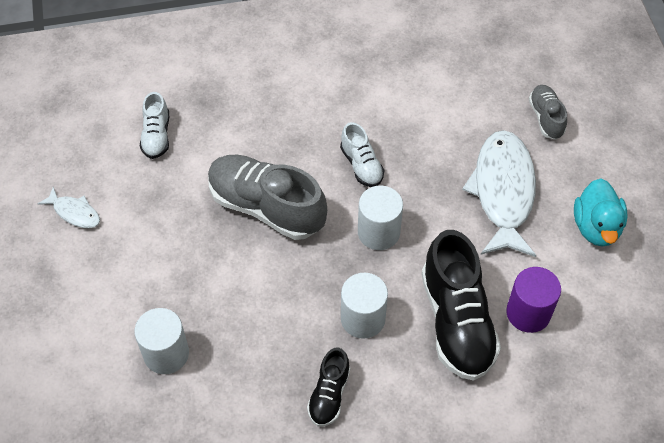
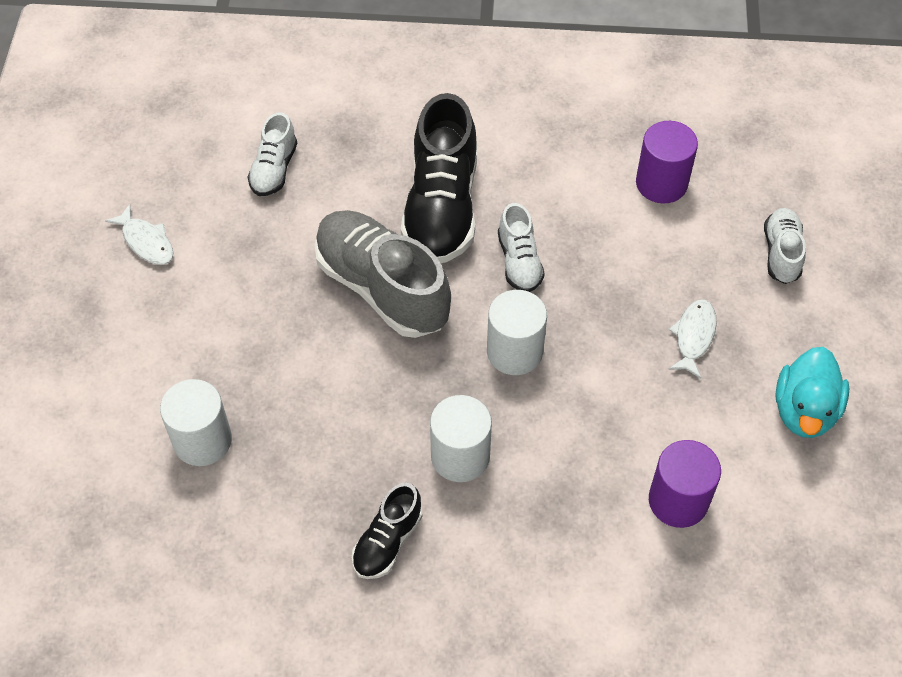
camera: 15 degrees right, 0 degrees up
(446, 85) = (661, 183): none -> purple cylinder
(457, 321) = (580, 489): black shoe -> black shoe (441, 207)
(503, 192) = (693, 336): white fish -> white fish, size x0.46
(546, 118) = (781, 253): grey shoe -> white shoe

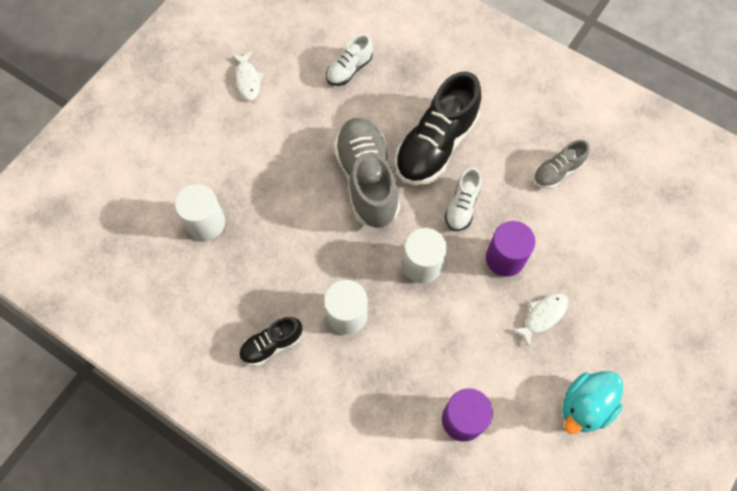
camera: 30 degrees right, 10 degrees up
(605, 170) = (557, 171): none -> grey shoe
(661, 183) = (589, 200): purple cylinder -> purple cylinder (505, 258)
(781, 253) = (640, 290): white shoe -> none

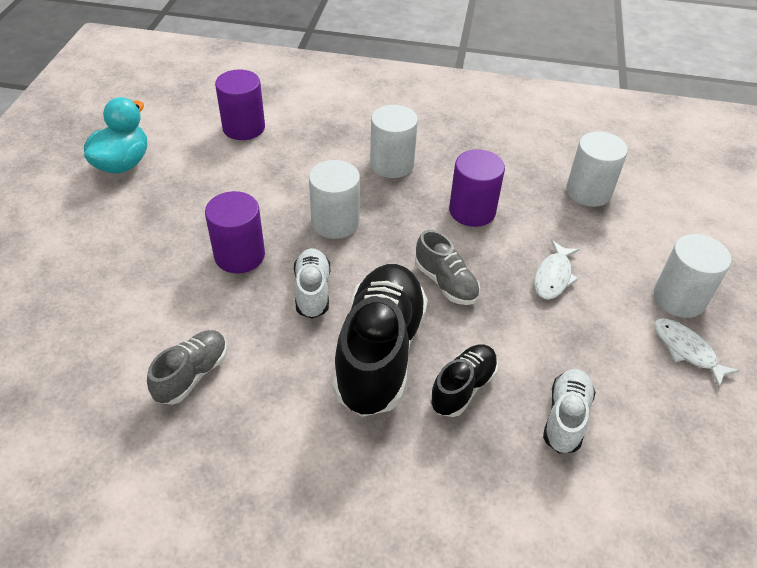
camera: 155 degrees right, 20 degrees down
(220, 113) = (679, 298): none -> white cylinder
(271, 345) = (448, 128): black shoe -> black shoe (463, 387)
(310, 237) = (472, 211): none -> purple cylinder
(367, 180) = (446, 283): grey shoe -> grey shoe, size x0.52
(543, 316) = (180, 217): white fish -> white fish (553, 276)

